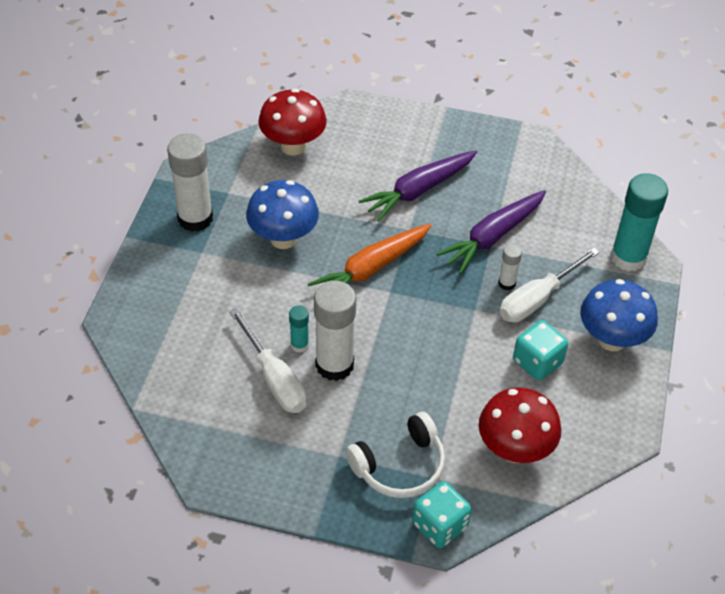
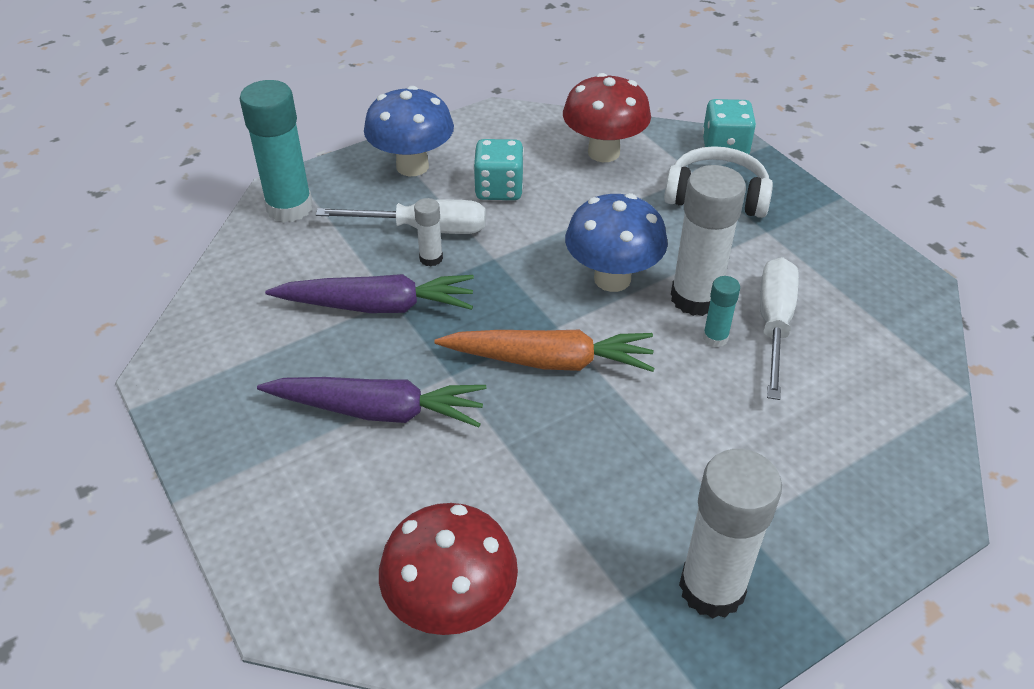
camera: 135 degrees left, 5 degrees down
(283, 239) = (614, 468): blue mushroom -> blue mushroom (612, 279)

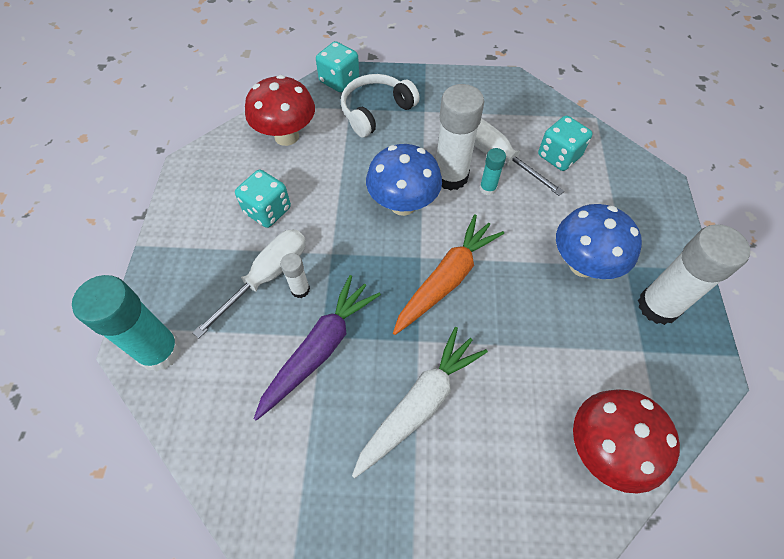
camera: 55 degrees left, 15 degrees up
(378, 411) = (420, 403): purple carrot -> white carrot
(412, 166) = (193, 245): blue mushroom -> blue mushroom (582, 264)
(847, 382) = (559, 156): none -> turquoise dice

